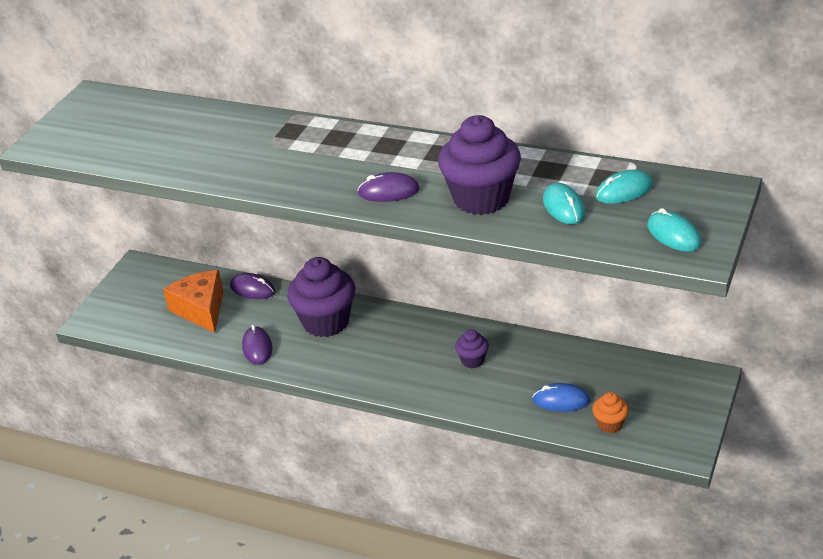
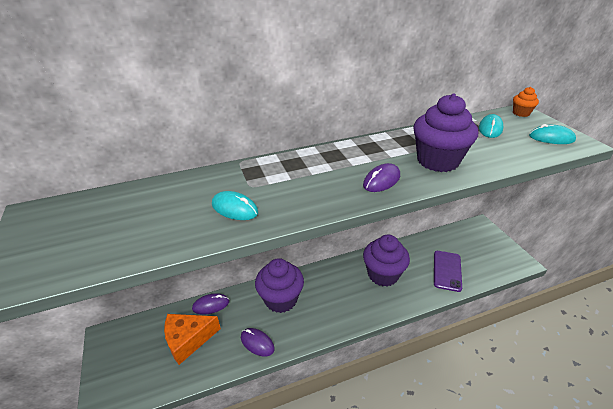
camera: 45 degrees left, 0 degrees up
(201, 309) = (188, 340): orange cheese -> orange cheese turned 45 degrees counterclockwise
(472, 360) = (383, 274): purple cupcake -> purple cupcake, size x2.11
(561, 400) = (447, 270): blue mouse -> purple phone
(563, 207) = (483, 147): turquoise mouse -> turquoise mouse (235, 208)
(610, 424) = (481, 269): orange cupcake -> orange cupcake (521, 113)

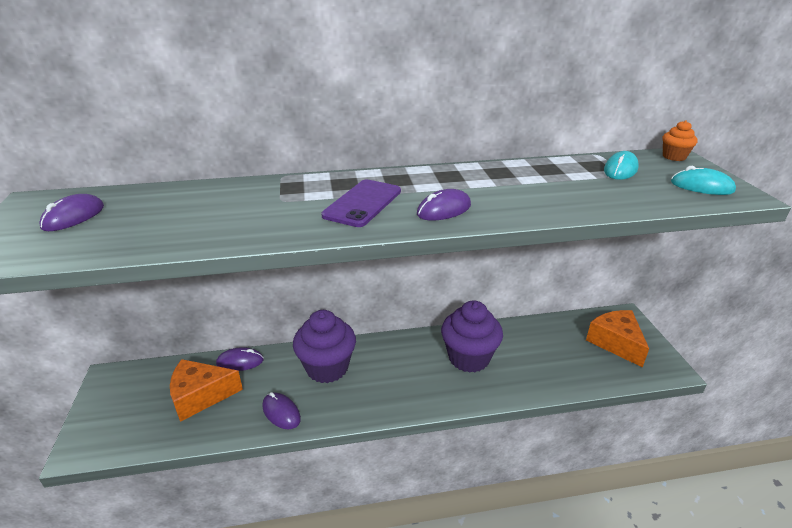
camera: 10 degrees right, 5 degrees down
(78, 225) = (73, 217): none -> purple mouse
(235, 208) = (251, 219): turquoise mouse -> none
(437, 161) = (528, 197): purple cupcake -> none
(447, 270) = (558, 365): purple phone -> purple phone (362, 203)
(480, 247) = (616, 343): none -> orange cheese

